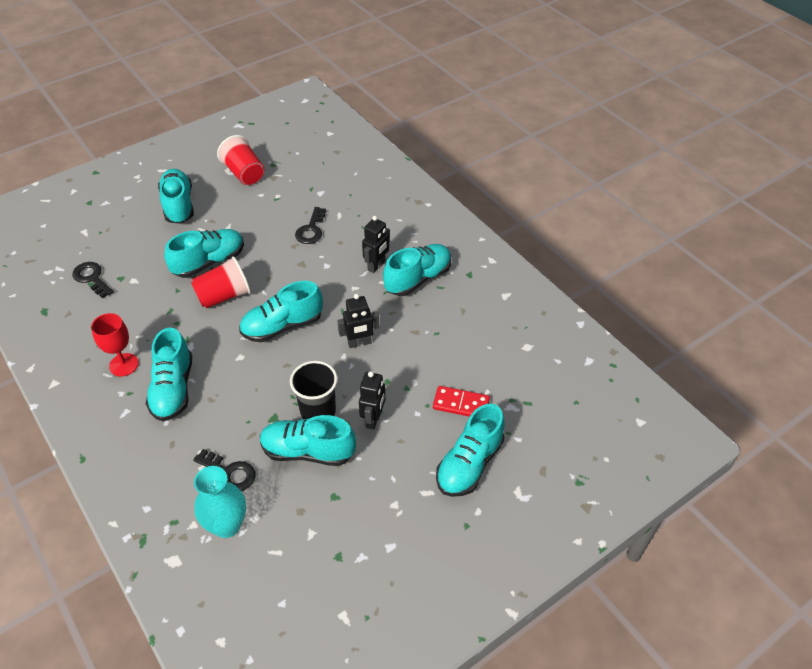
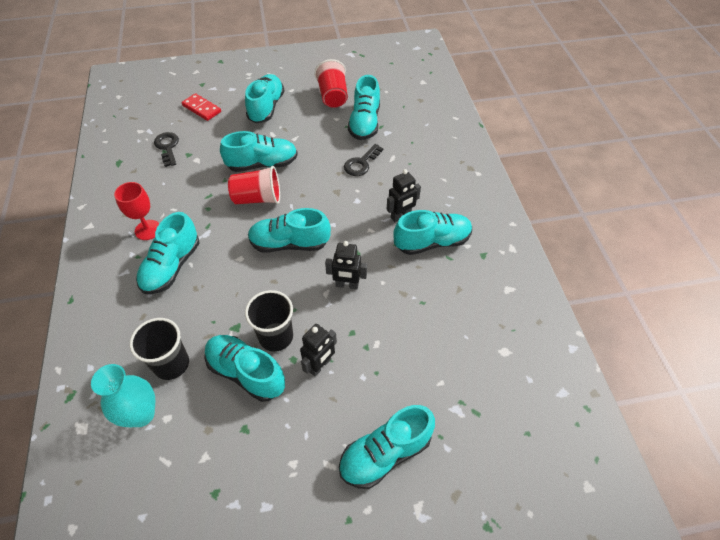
camera: 25 degrees right, 5 degrees up
(229, 473) = (171, 364): black key -> black cup
(293, 190) = (364, 123): none -> turquoise shoe
(461, 404) = (409, 385): red domino -> red domino (201, 109)

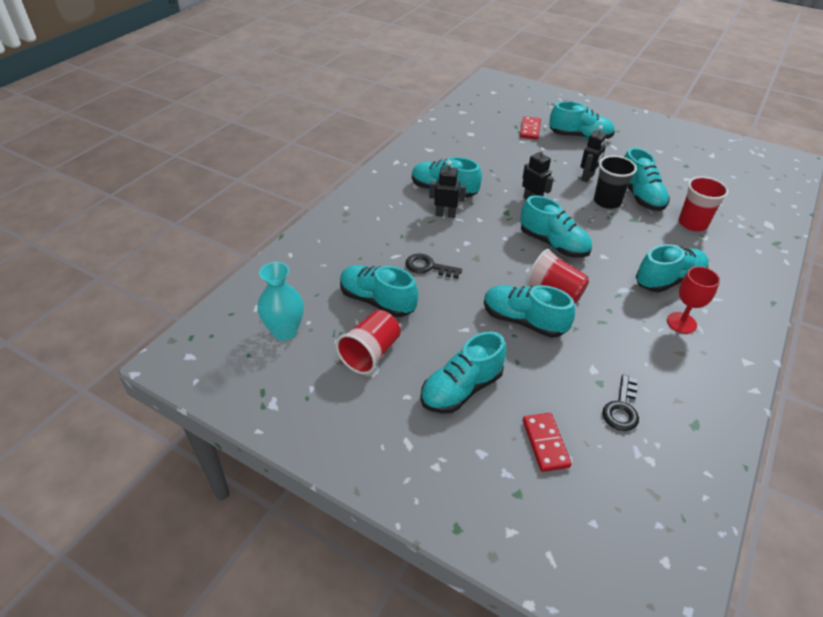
camera: 140 degrees left, 10 degrees down
(141, 414) = (723, 211): turquoise vase -> turquoise vase (285, 331)
(171, 364) = (692, 223): black cup -> red cup
(320, 365) = (587, 177): black robot -> black robot turned 135 degrees clockwise
(361, 163) = (428, 267): black key -> black key turned 150 degrees counterclockwise
(364, 123) = (377, 301): turquoise shoe -> turquoise shoe turned 105 degrees counterclockwise
(454, 418) = (530, 129): none -> red domino

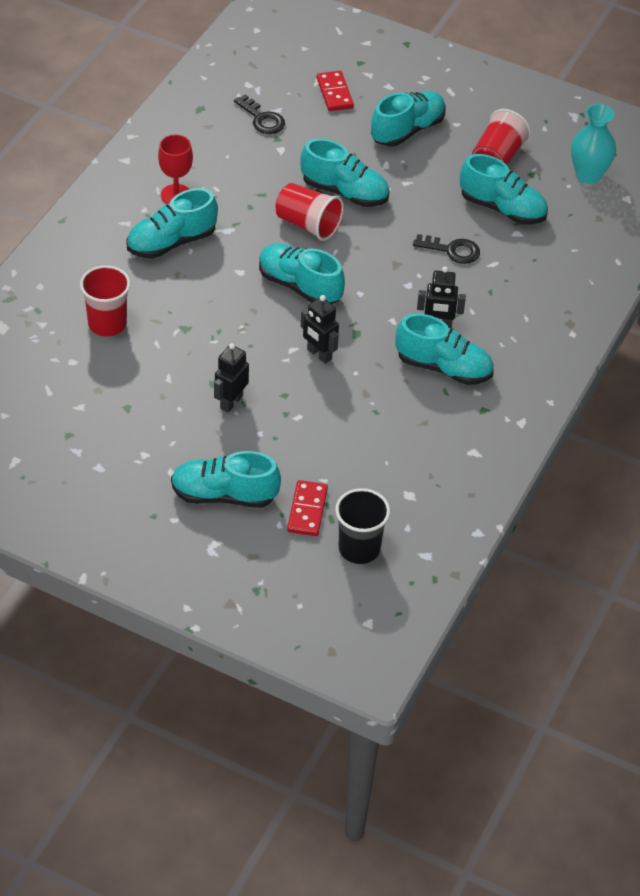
camera: 175 degrees right, 5 degrees up
(607, 201) = (213, 357): black cup -> black cup (359, 548)
(622, 408) = (262, 119): black key -> black key turned 120 degrees clockwise
(640, 196) = (163, 368): turquoise shoe -> none

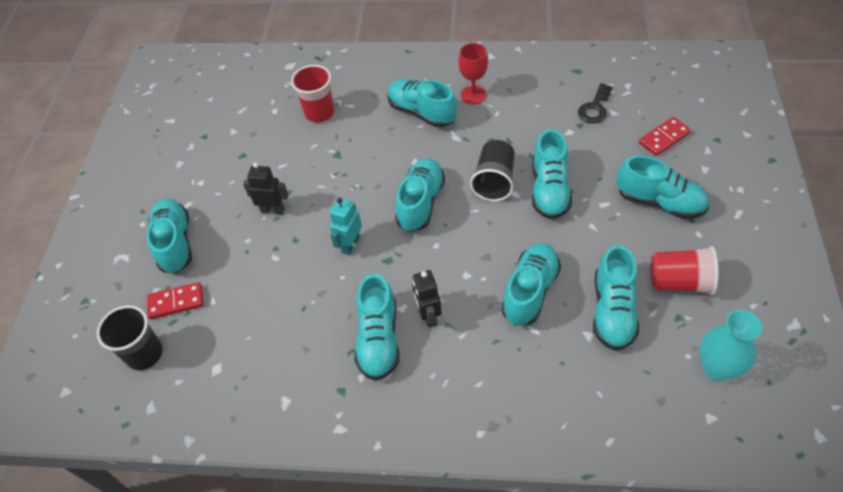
camera: 75 degrees right, 5 degrees up
(308, 225) = (494, 181): red cup -> black cup
(319, 354) = (350, 244): black robot -> turquoise robot
(452, 250) = (530, 291): black key -> turquoise shoe

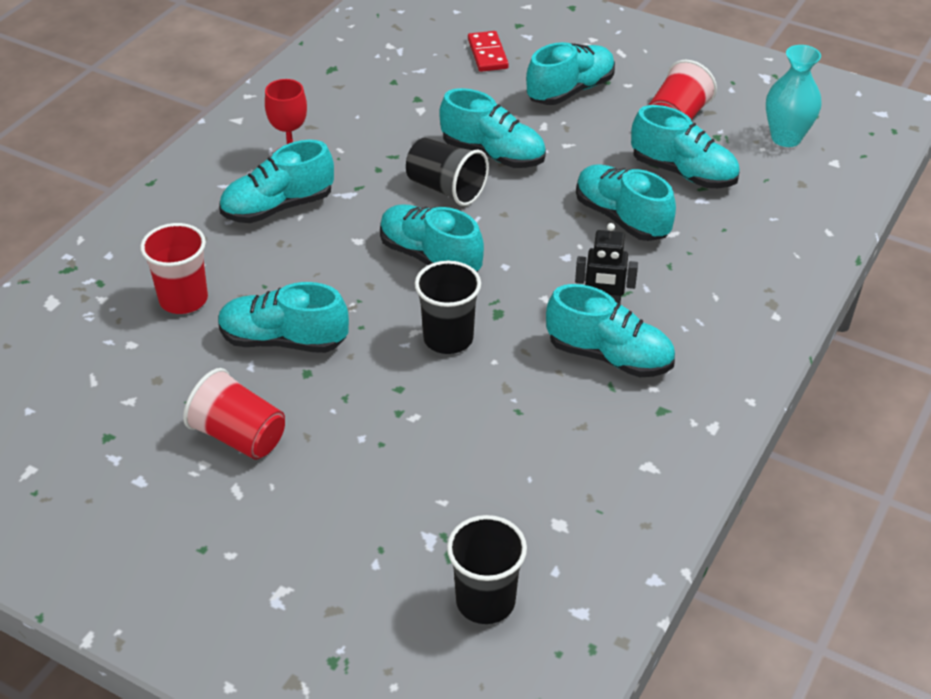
camera: 70 degrees left, 10 degrees down
(175, 243) = (303, 521): turquoise shoe -> turquoise shoe (283, 340)
(176, 302) = (416, 544): red domino -> none
(226, 187) = (239, 436): none -> red cup
(273, 210) = (328, 397): black robot -> none
(350, 244) = (448, 338): turquoise robot -> black cup
(595, 108) = (402, 79): black key -> none

